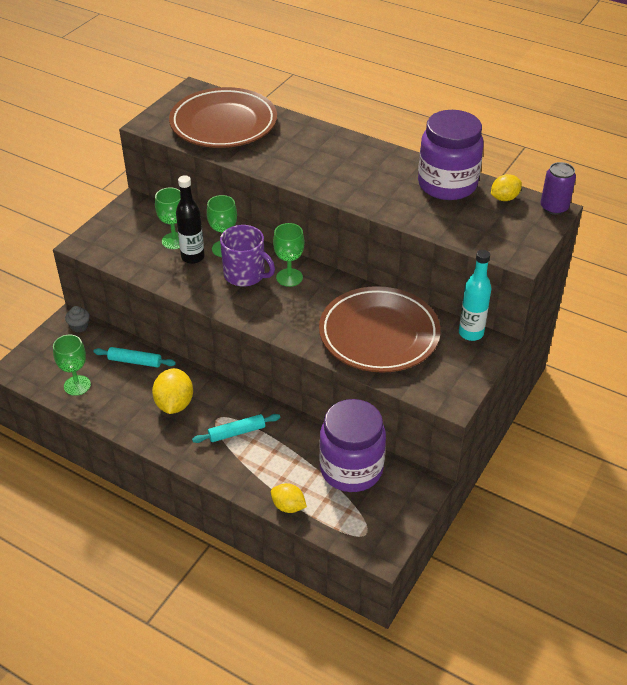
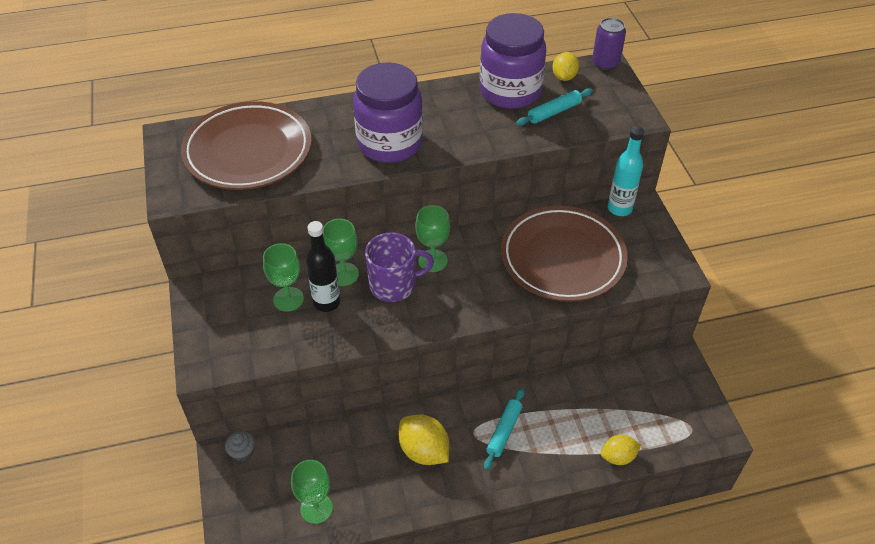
camera: 45 degrees left, 5 degrees up
(135, 361) = (339, 442): turquoise rolling pin -> turquoise rolling pin (554, 112)
(351, 469) = (620, 387): purple jar -> purple jar (389, 143)

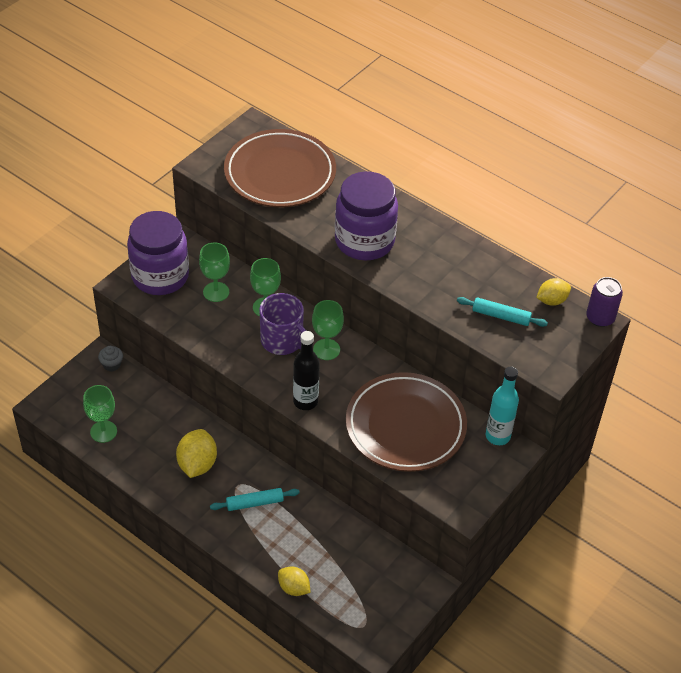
camera: 50 degrees right, 0 degrees up
(327, 302) = (232, 314): black bottle -> black bottle (305, 401)
(510, 91) = (496, 277): purple jar -> purple jar (160, 276)

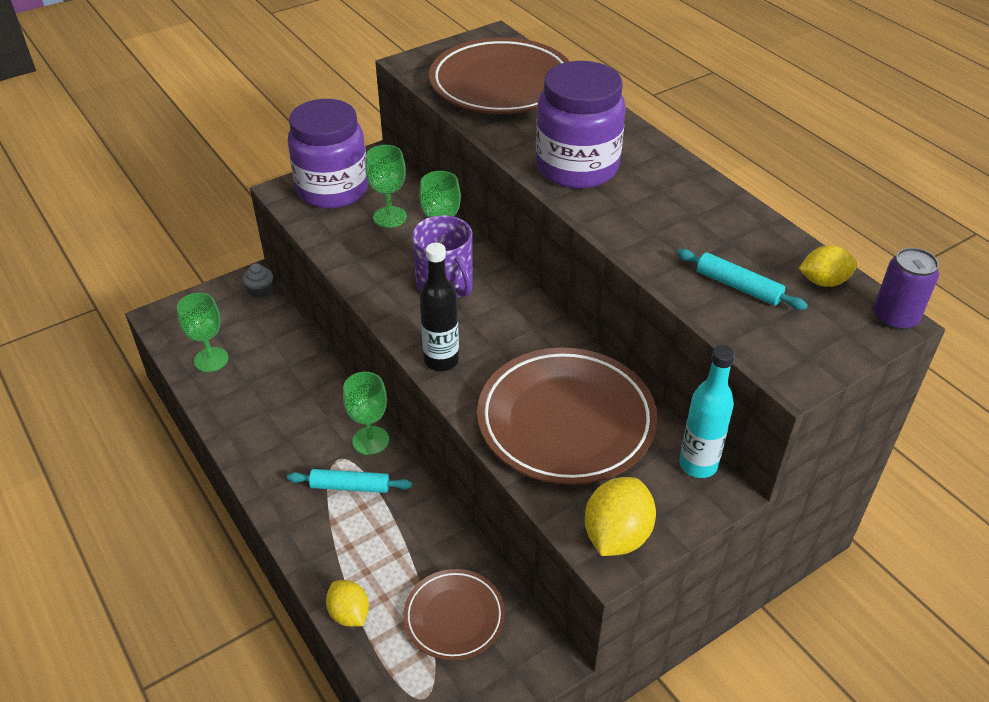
camera: 20 degrees right, 5 degrees down
(197, 464) = (301, 422): yellow lemon -> yellow lemon (616, 536)
(326, 349) = (497, 305): green goblet -> green goblet (370, 440)
(362, 572) = (454, 617): none -> brown plate

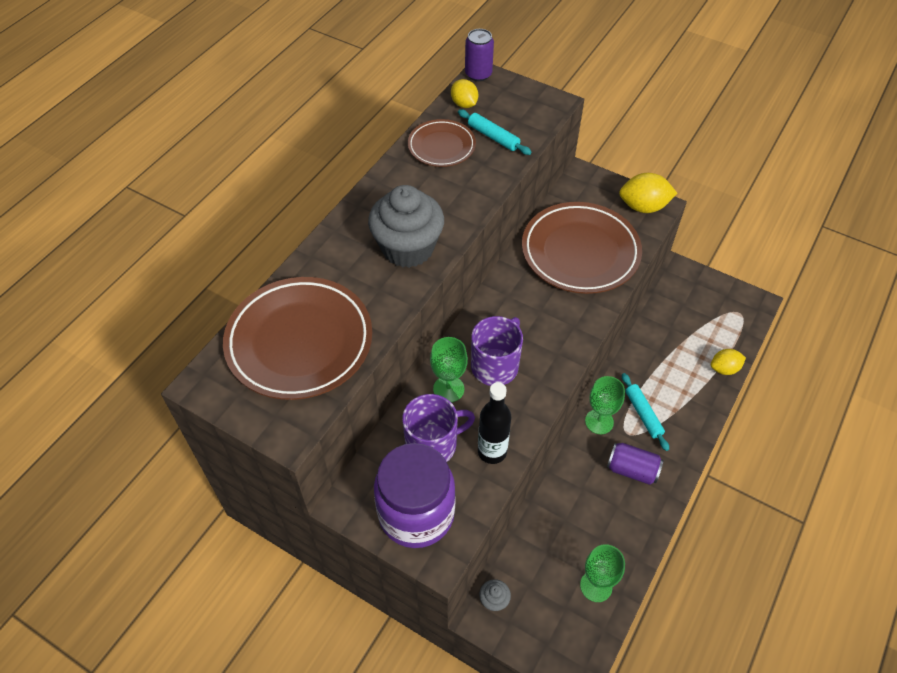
camera: 115 degrees left, 10 degrees up
(294, 442) = (632, 470): none -> purple can
(349, 614) = (724, 369): yellow lemon -> yellow lemon turned 45 degrees clockwise
(390, 217) = (433, 444): green goblet -> purple mug
(441, 360) = (573, 335): black bottle -> black bottle (492, 452)
(454, 617) = (687, 318): brown plate -> brown plate (441, 146)
(577, 168) = (408, 248): purple jar -> grey cupcake
(698, 464) = (571, 187): turquoise bottle -> none
(738, 286) = (493, 137): turquoise rolling pin -> turquoise rolling pin turned 60 degrees counterclockwise

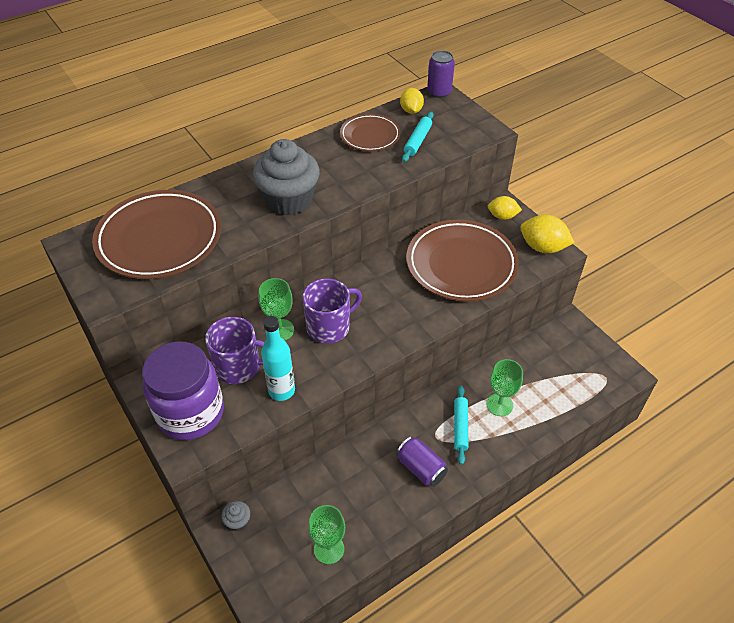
camera: 25 degrees right, 5 degrees down
(492, 452) = (281, 391): black bottle -> turquoise bottle
(493, 137) = (417, 141): turquoise rolling pin -> turquoise rolling pin turned 45 degrees clockwise
(599, 421) = (417, 417): green goblet -> green goblet (499, 405)
(724, 369) = (560, 418): yellow lemon -> yellow lemon (502, 216)

